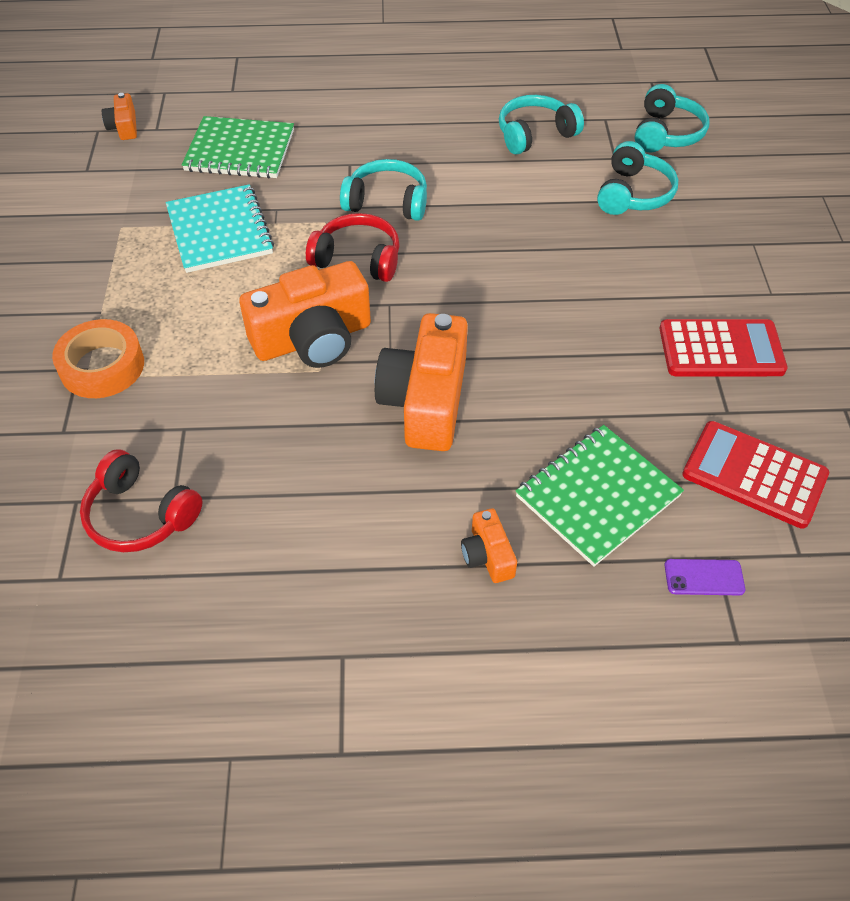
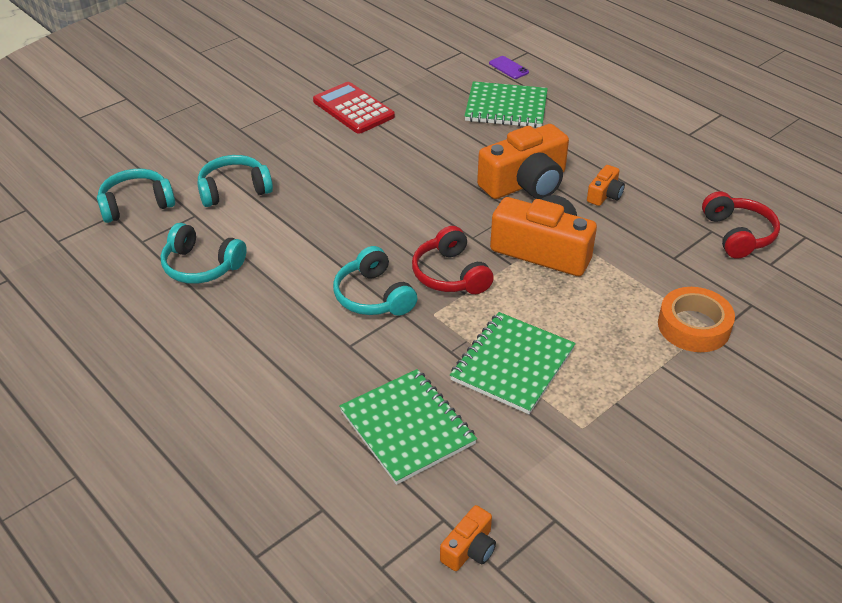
camera: 130 degrees left, 10 degrees down
(219, 231) = (512, 364): turquoise notebook -> green notebook
(487, 555) = (584, 121): orange camera -> orange camera (605, 195)
(754, 475) = (431, 74): red calculator -> none

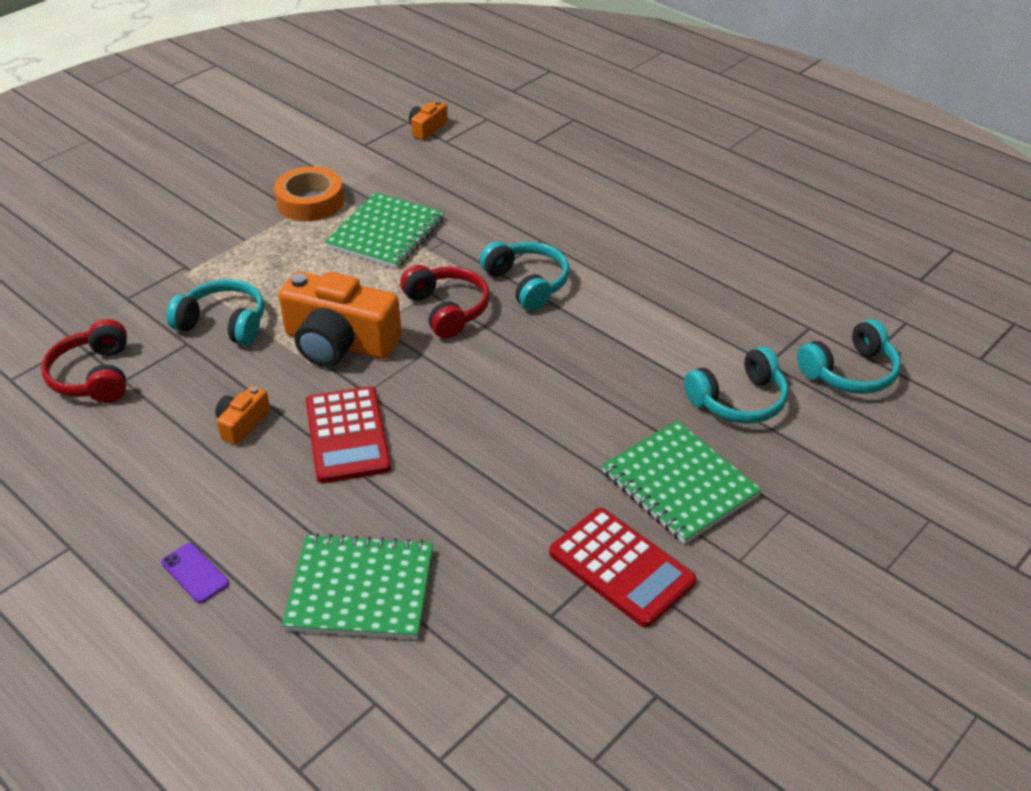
camera: 175 degrees right, 0 degrees up
(201, 266) = (724, 303): turquoise headphones -> turquoise headphones (224, 323)
(407, 428) = (478, 187): green notebook -> green notebook (679, 484)
(508, 68) = (345, 707): purple phone -> purple phone (195, 573)
(525, 183) = (347, 435): orange camera -> red calculator
(693, 326) = (199, 274): orange tape -> orange tape (310, 202)

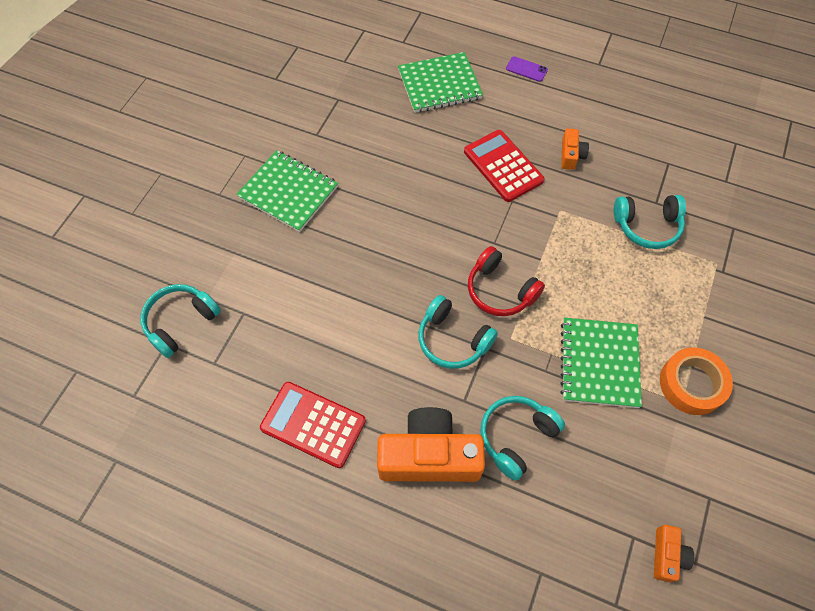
camera: 160 degrees right, 20 degrees up
(94, 376) = (689, 160): red headphones -> none
(339, 342) = (557, 235): orange camera -> orange camera (429, 456)
(621, 567) = (309, 133): red calculator -> red calculator (313, 424)
(738, 400) = (261, 269): turquoise headphones -> turquoise headphones (516, 437)

